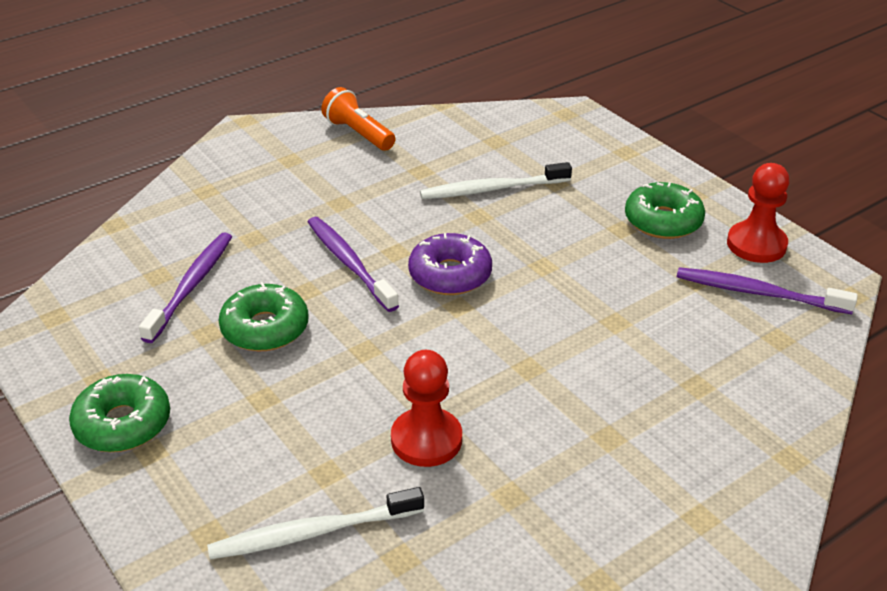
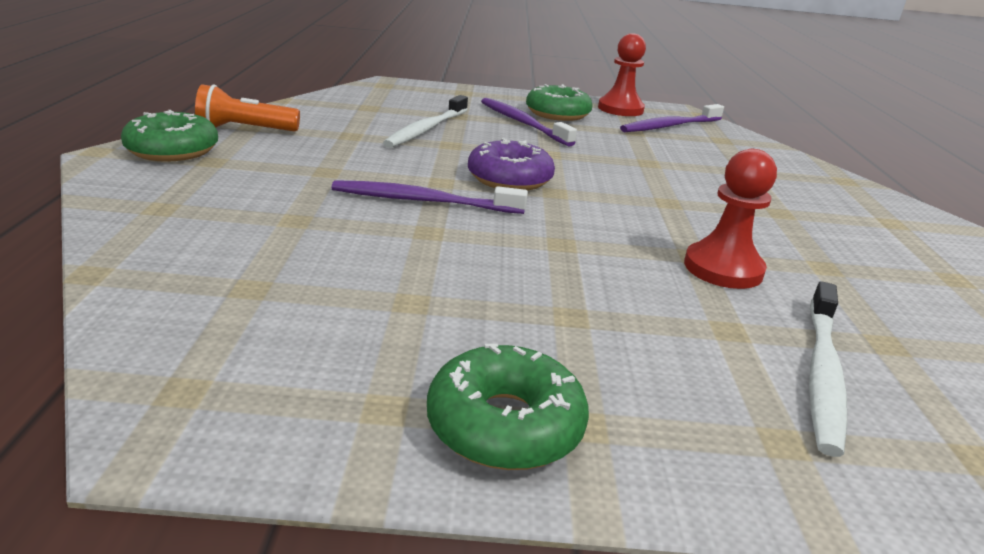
camera: 55 degrees left, 10 degrees down
(191, 286) = (310, 277): purple toothbrush -> purple toothbrush (522, 123)
(265, 328) = (456, 270): green donut -> green donut (172, 150)

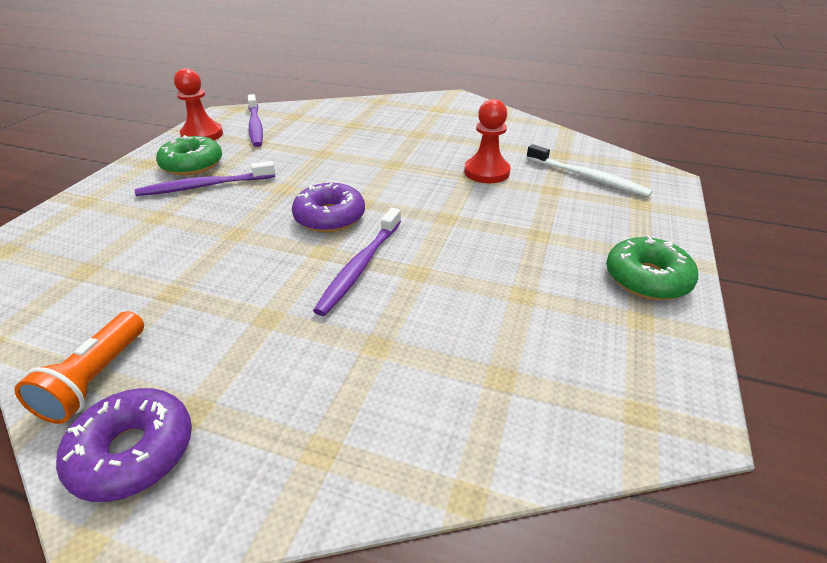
camera: 70 degrees left, 10 degrees up
(172, 150) = (133, 452): green donut -> purple donut
(426, 129) = (186, 241): white toothbrush -> none

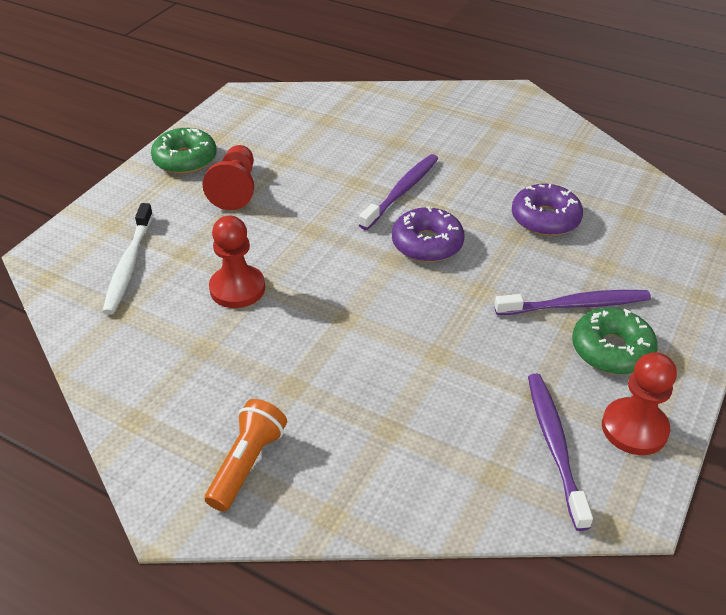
camera: 170 degrees left, 5 degrees up
(96, 379) = (566, 142): orange flashlight -> orange flashlight (247, 463)
(133, 452) = (524, 112): purple donut -> purple donut (545, 219)
(553, 248) = (235, 189): none -> red pawn
(588, 178) = (128, 265): white toothbrush -> white toothbrush turned 135 degrees counterclockwise

